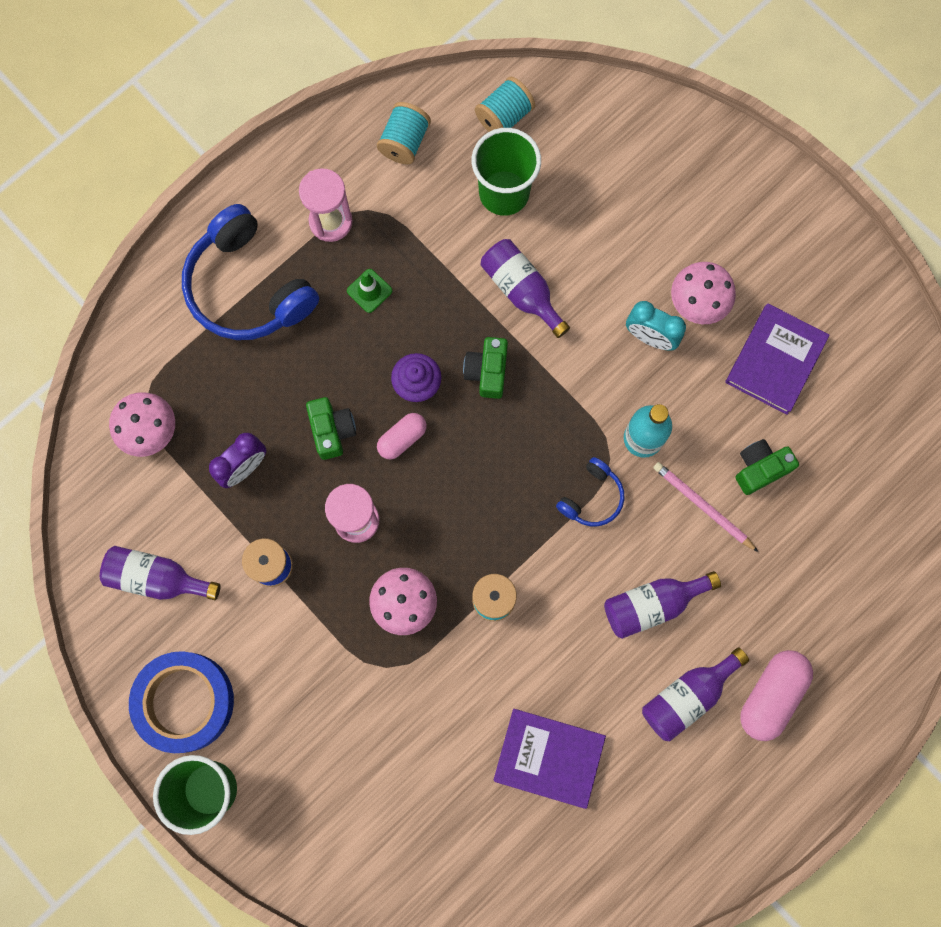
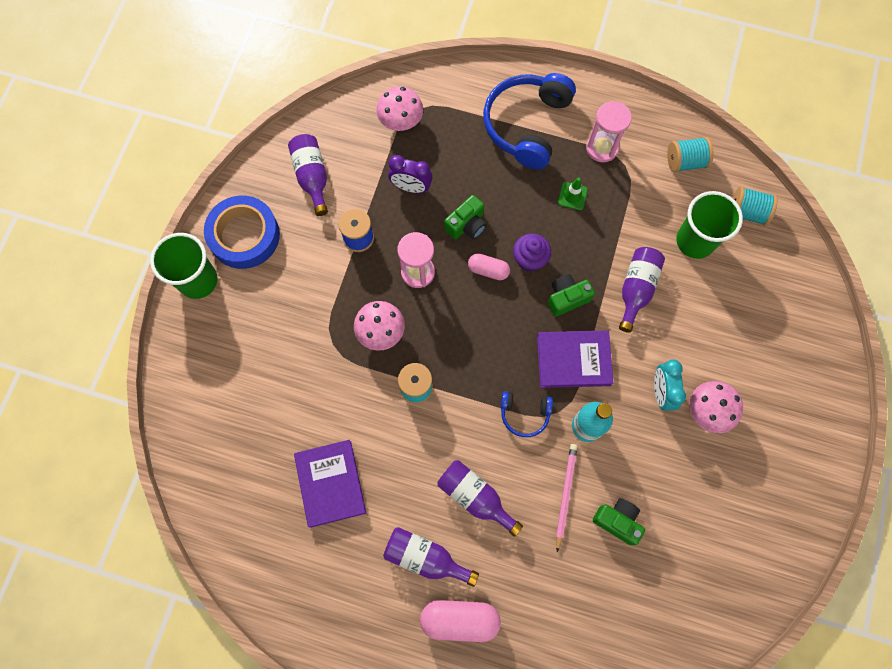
camera: 60 degrees right, 5 degrees down
(775, 360) = (703, 489): purple book -> purple book (573, 360)

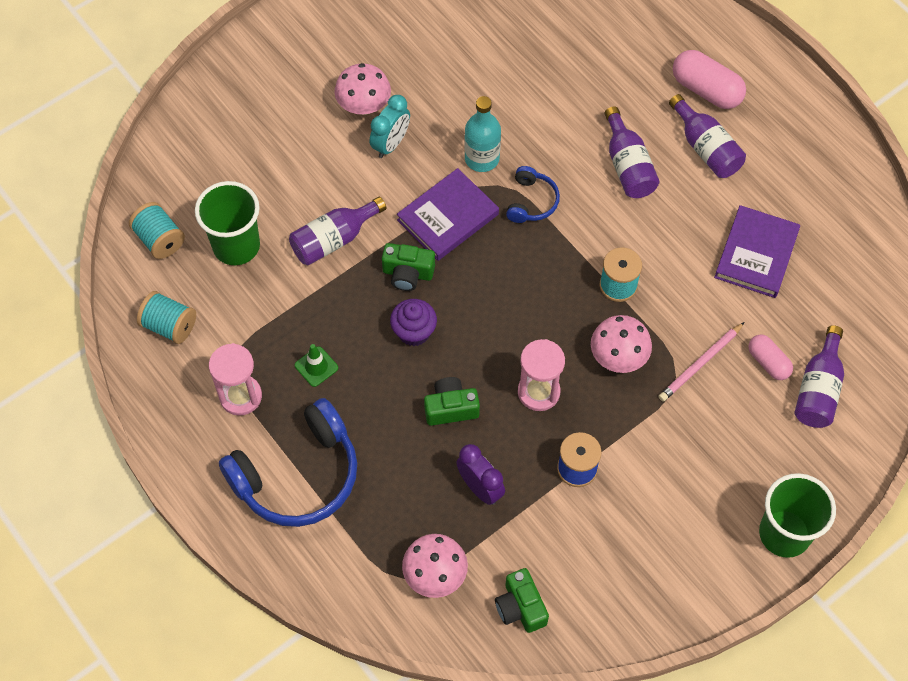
camera: 145 degrees left, 10 degrees down
(244, 236) = (703, 553): blue tape -> none
(312, 177) = (583, 573): purple bottle -> purple bottle (818, 389)
(488, 270) = (464, 348): pink capsule -> pink capsule (768, 362)
(524, 414) = (531, 201): blue headphones -> blue headphones turned 60 degrees clockwise
(565, 494) = (545, 121): pink pencil -> pink pencil (700, 364)
(573, 360) = (448, 217): purple book -> purple book turned 75 degrees counterclockwise
(617, 521) = (516, 77): green camera -> green camera (520, 607)

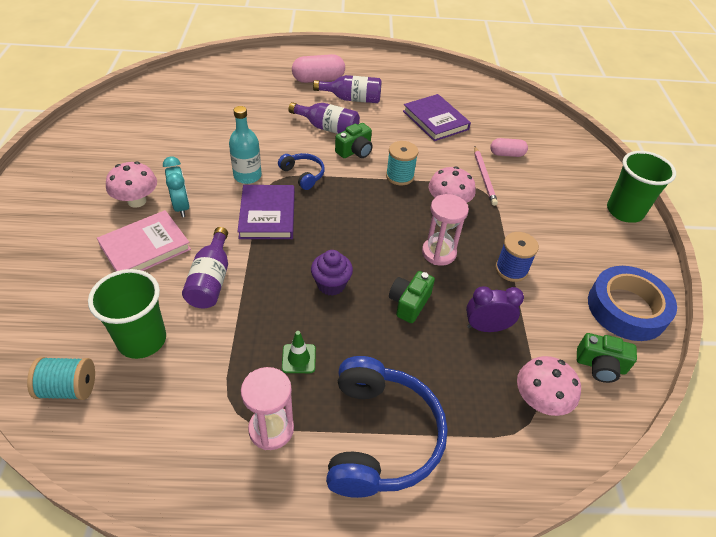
camera: 55 degrees left, 15 degrees down
(169, 326) = (151, 437): turquoise spool -> none
(321, 162) = (145, 247): none -> pink book
(407, 273) = (284, 259): green camera -> green camera (355, 151)
(621, 599) = (626, 308): none -> blue tape
(818, 389) = (539, 148): purple bottle -> none

